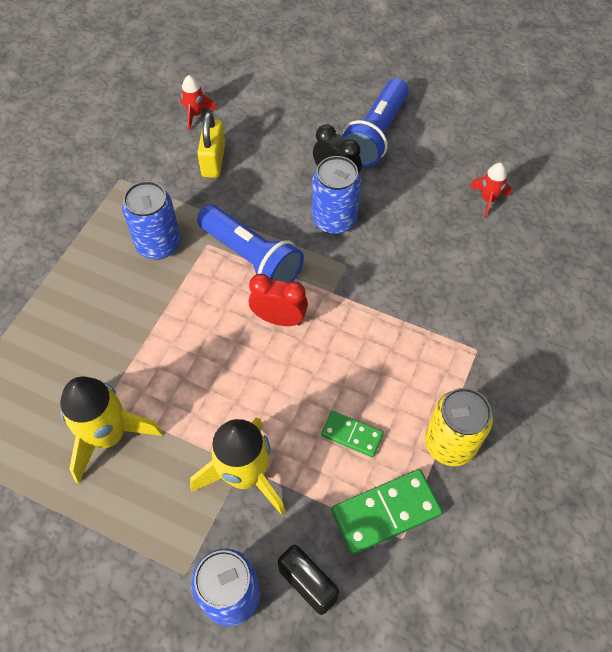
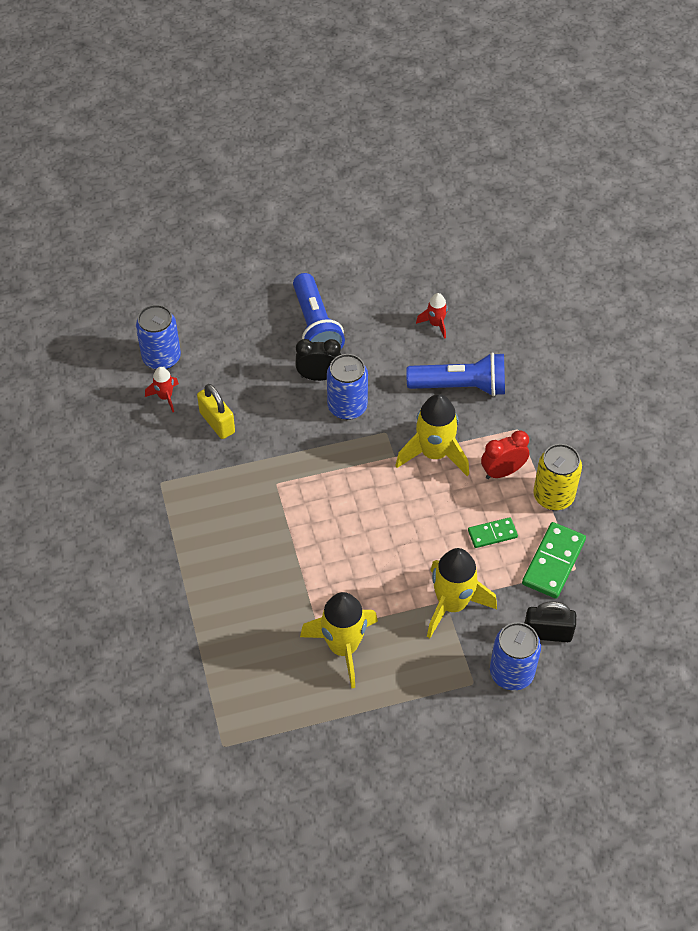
camera: 40 degrees left, 5 degrees down
(158, 244) = (242, 507): blue can -> blue can (161, 358)
(251, 258) = (317, 471): blue flashlight -> blue flashlight (460, 386)
(279, 319) = (377, 497): red clock -> red clock (502, 472)
(371, 316) = (434, 454): none -> yellow rocket

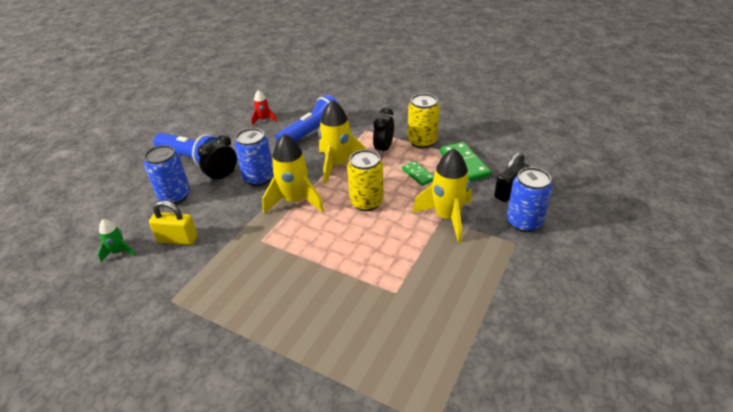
camera: 45 degrees left, 15 degrees down
(161, 358) = (92, 234): blue can -> blue can (175, 196)
(165, 397) = (119, 252): red rocket -> green rocket
(343, 647) = (422, 288): yellow rocket -> yellow rocket (295, 201)
(405, 522) = (366, 202): none -> yellow can
(492, 534) = (418, 174): green domino -> green domino turned 60 degrees counterclockwise
(502, 472) = (384, 149): red clock -> black clock

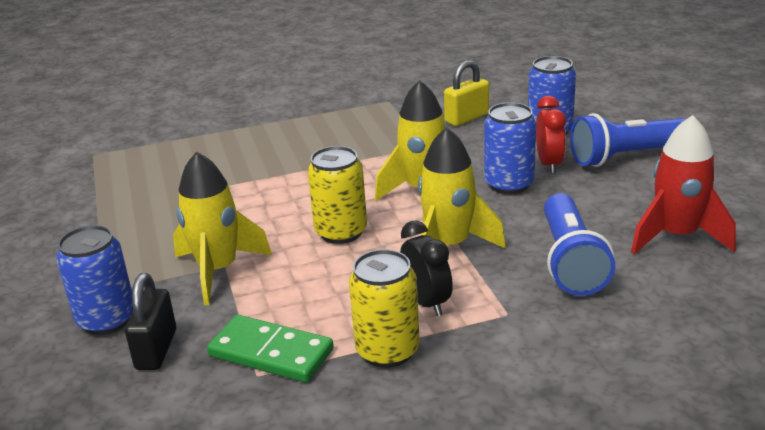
camera: 135 degrees right, 10 degrees down
(119, 252) = (492, 92): green rocket -> none
(222, 177) = (549, 164): black clock -> red clock
(263, 120) = (676, 236): red rocket -> red rocket, size x1.95
(418, 174) = (322, 297): green domino -> none

